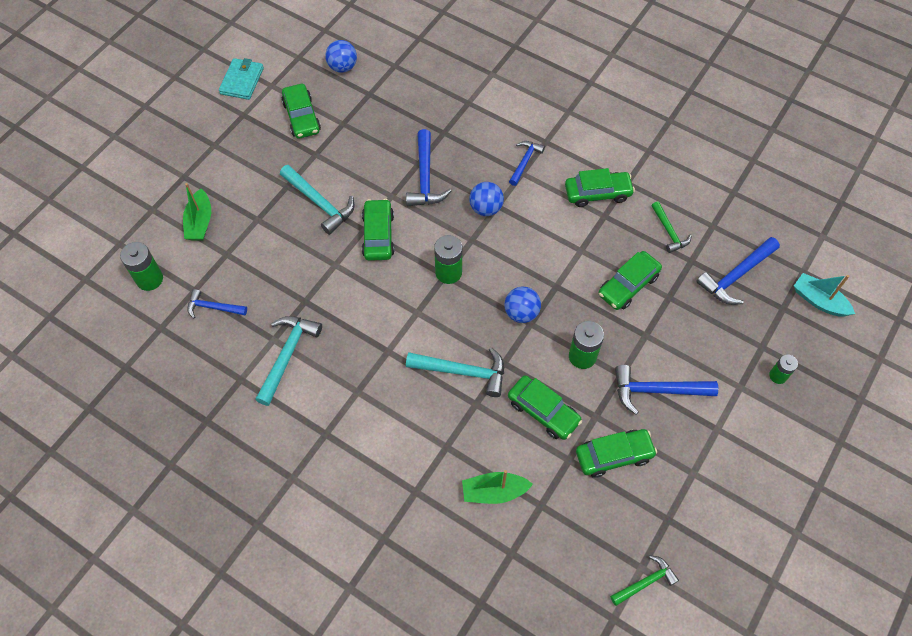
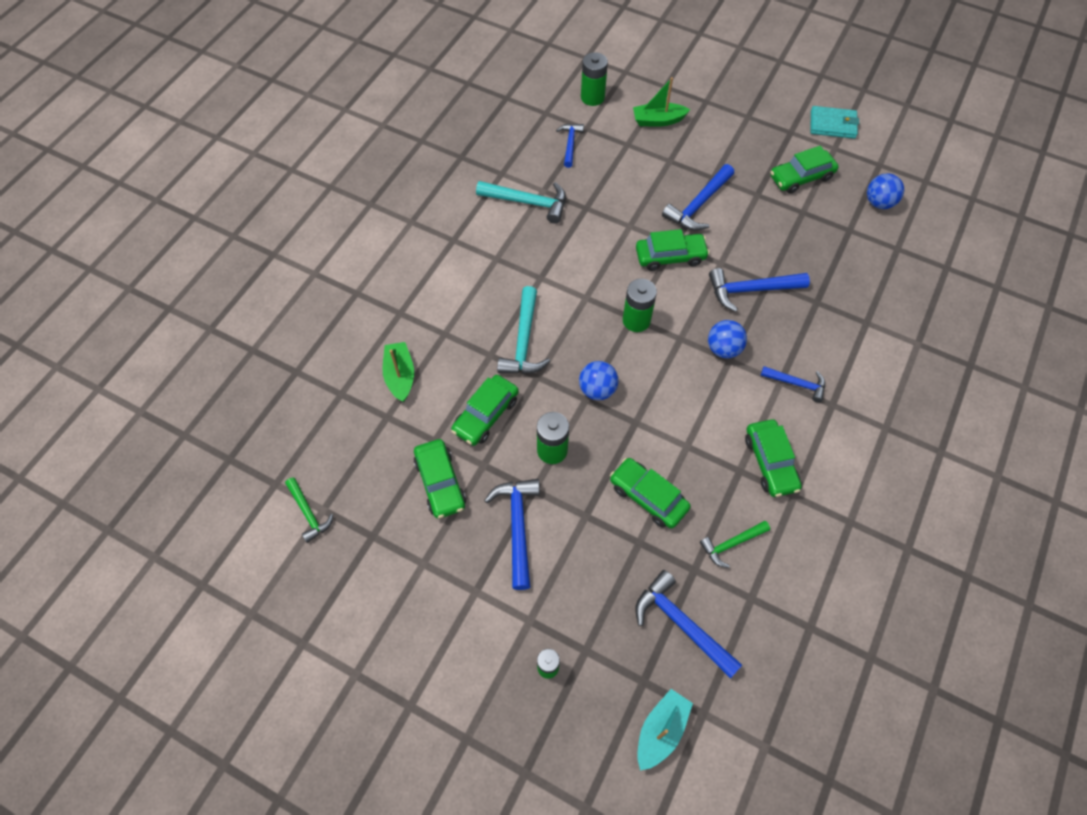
camera: 85 degrees right, 0 degrees up
(319, 203) = (698, 205): turquoise hammer -> blue hammer

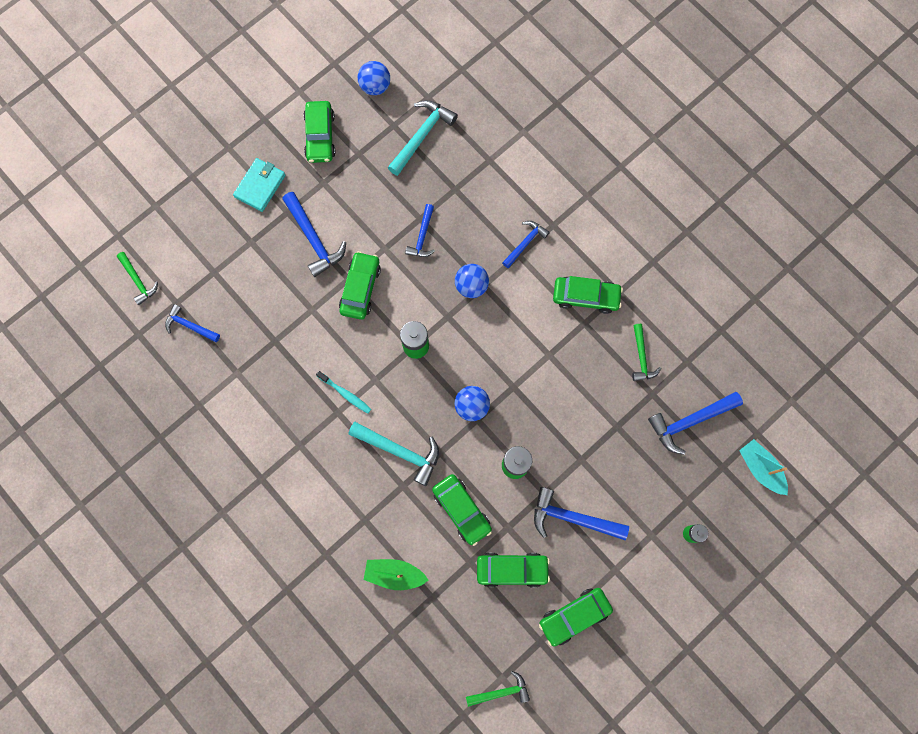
camera: 70 degrees left, 15 degrees up
(528, 202) = (245, 392): turquoise hammer -> turquoise hammer (422, 136)
(561, 278) = (345, 394): none -> turquoise toothbrush
(592, 97) = (138, 281): green battery -> green hammer
(648, 497) = (582, 404): green car -> green car (574, 616)
(658, 120) = (196, 231): green boat -> none
(751, 290) = (422, 236): blue hammer -> blue hammer, size x0.63
(832, 125) = (271, 78): turquoise wallet -> turquoise wallet (260, 186)

